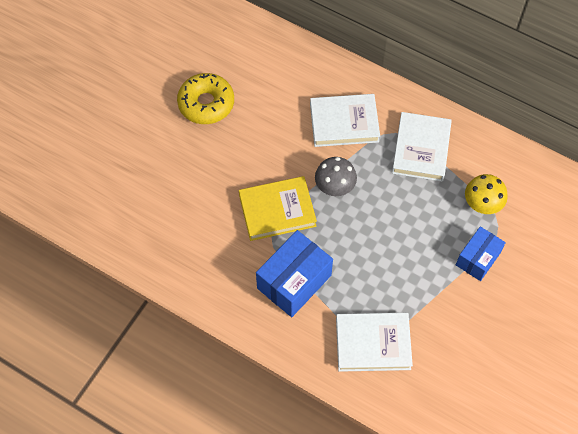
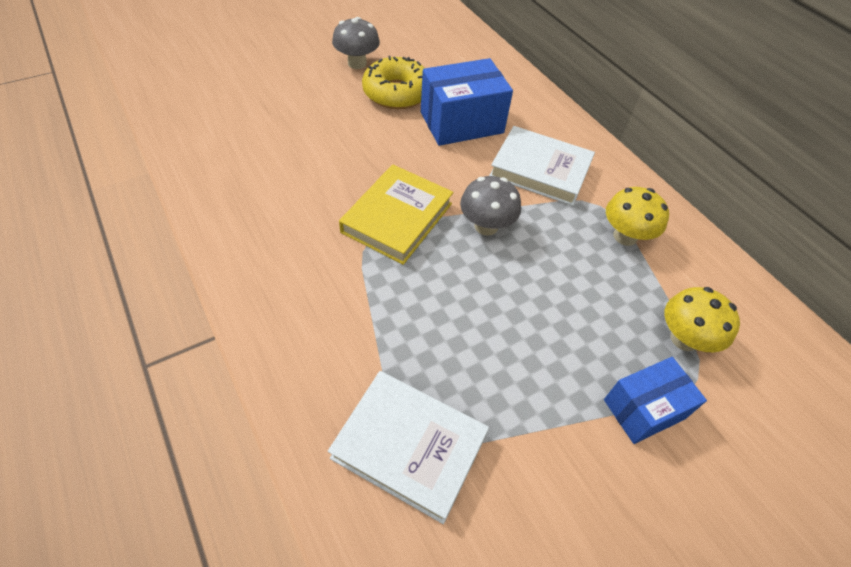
camera: 25 degrees right, 10 degrees down
(157, 89) = (357, 63): none -> grey mushroom
(277, 211) = (397, 218): yellow book -> yellow book turned 75 degrees counterclockwise
(294, 282) = (358, 304): blue box -> blue box (461, 123)
(421, 149) = (625, 236): white book -> yellow mushroom

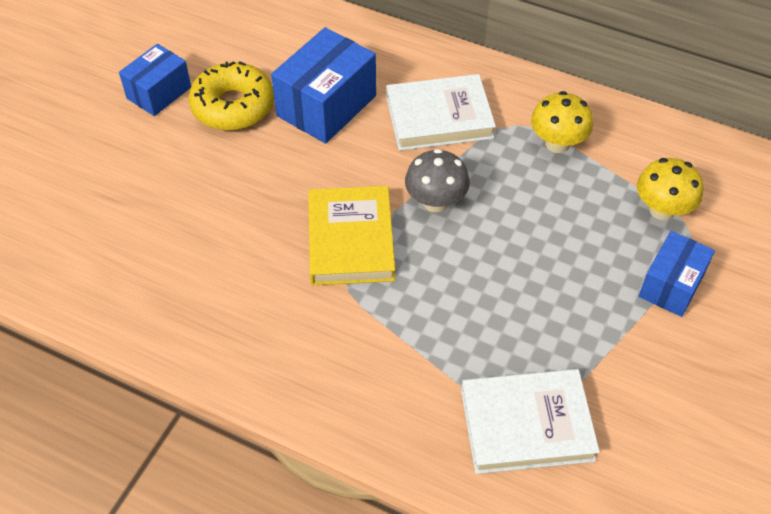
camera: 30 degrees left, 0 degrees up
(357, 63) = (159, 93): grey mushroom -> blue box

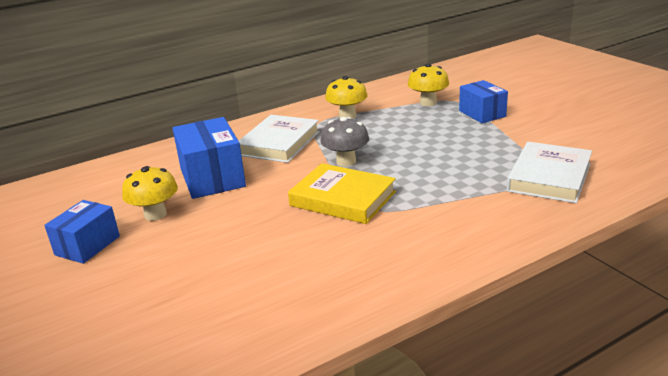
camera: 55 degrees left, 25 degrees down
(159, 93) = (87, 245): blue box -> blue box turned 45 degrees clockwise
(233, 106) = (155, 215): yellow donut -> yellow mushroom

